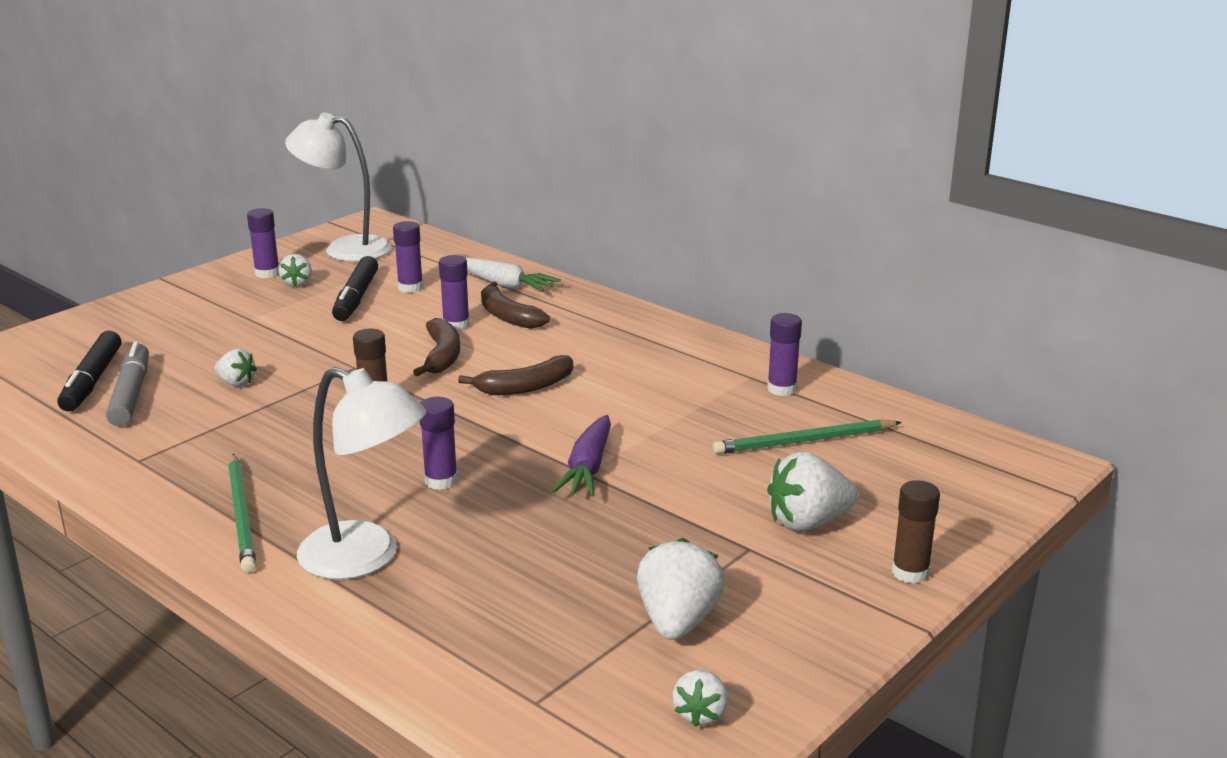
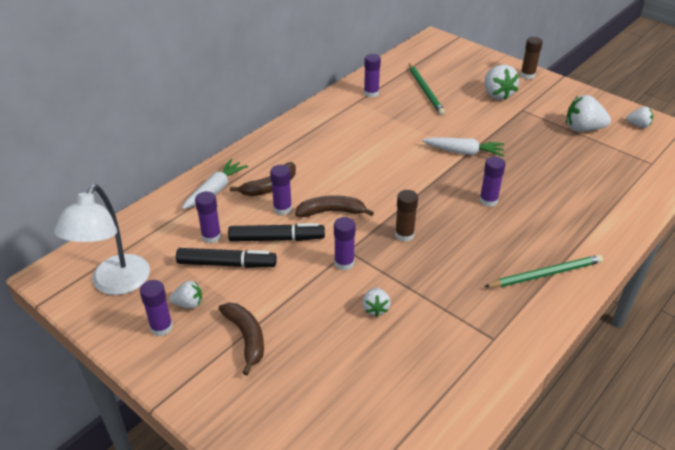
camera: 90 degrees left, 15 degrees up
(92, 381) = (377, 401): black marker -> black marker (276, 239)
(131, 394) = (398, 368): grey marker -> none
(236, 383) = (375, 308): white strawberry -> white strawberry turned 150 degrees clockwise
(330, 364) = (344, 263): none -> purple glue stick
(366, 558) = (570, 220): white lamp -> none
(525, 387) = (374, 175): brown banana -> brown banana (246, 338)
(588, 468) = (463, 152): purple carrot -> white carrot

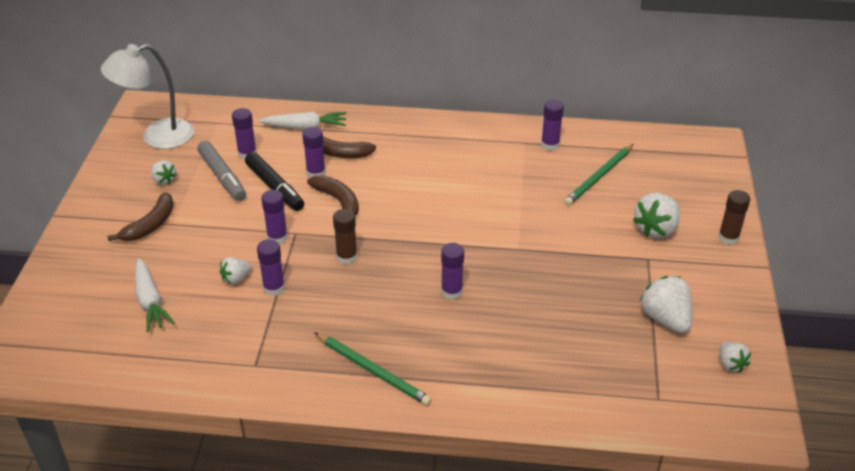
camera: 55 degrees right, 0 degrees up
(161, 327) = (130, 180): purple glue stick -> purple glue stick (274, 288)
(227, 264) = (222, 177): black marker -> grey marker
(463, 152) = (516, 245): white carrot -> white carrot (150, 301)

